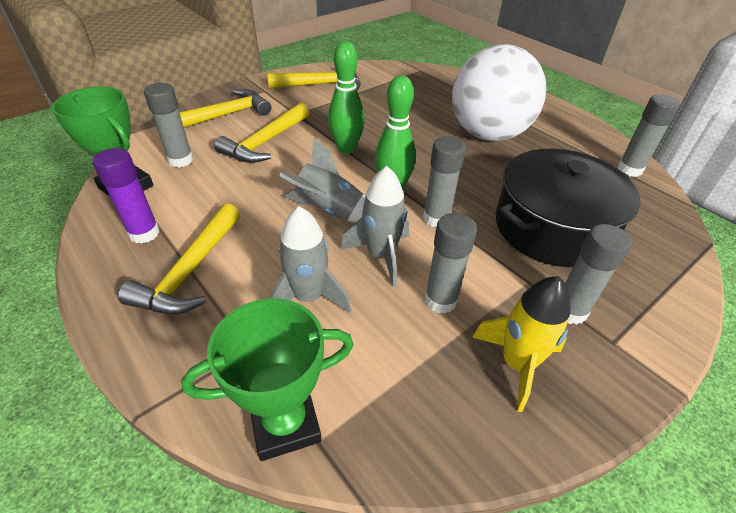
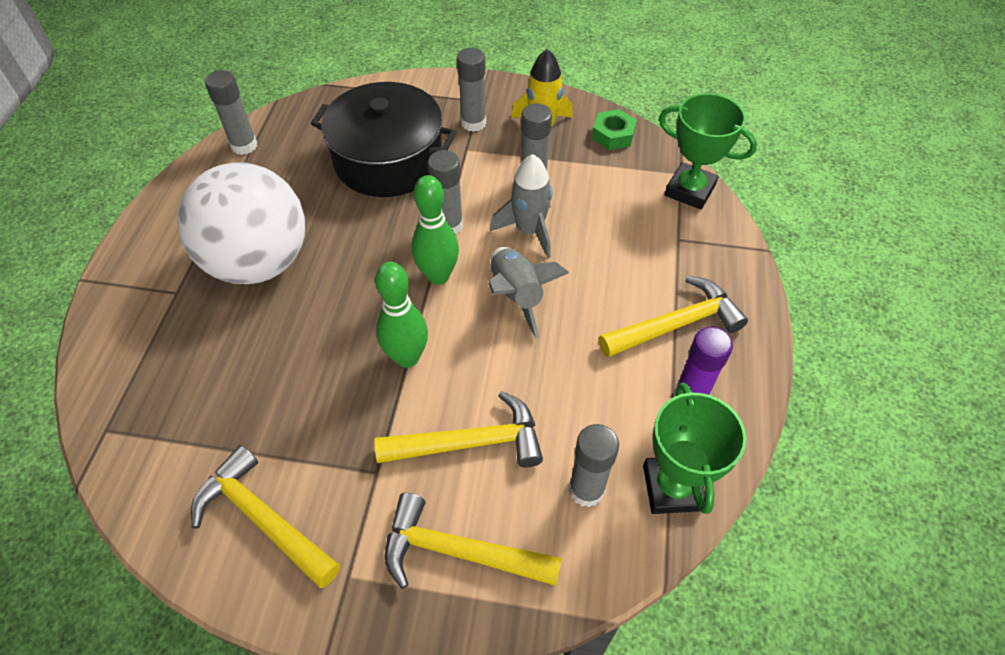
camera: 130 degrees left, 10 degrees up
(308, 297) = (611, 241): grey rocket -> none
(447, 428) = (613, 135): none -> green nut

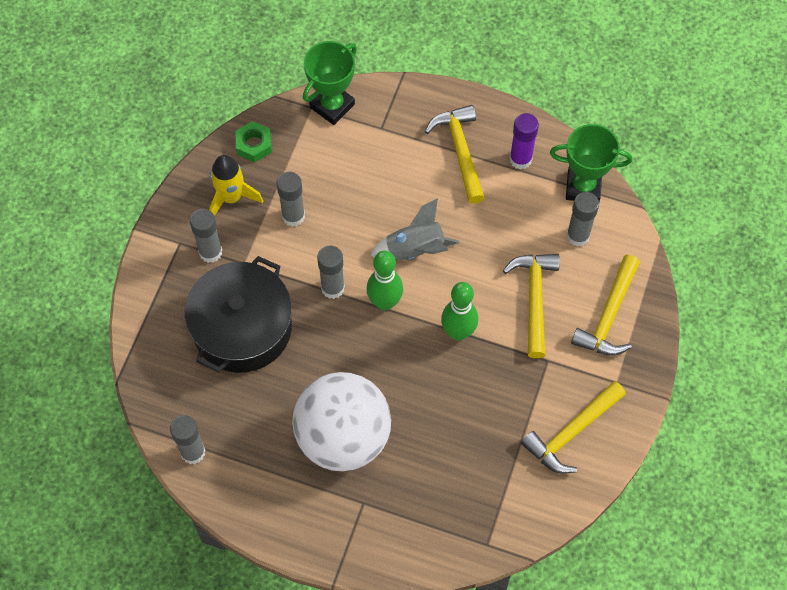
camera: 80 degrees left, 10 degrees up
(529, 231) = (351, 230): grey rocket -> none

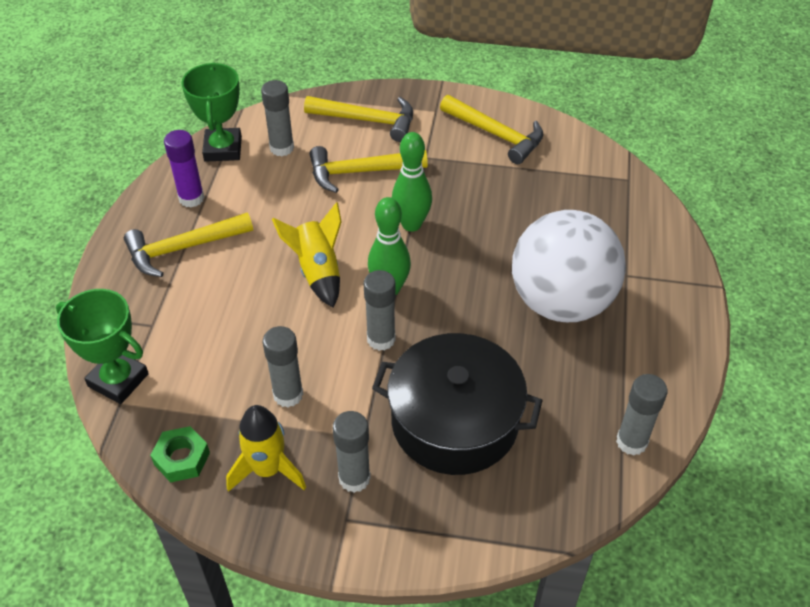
camera: 100 degrees left, 15 degrees down
(415, 250) = (318, 271): grey rocket -> yellow rocket

